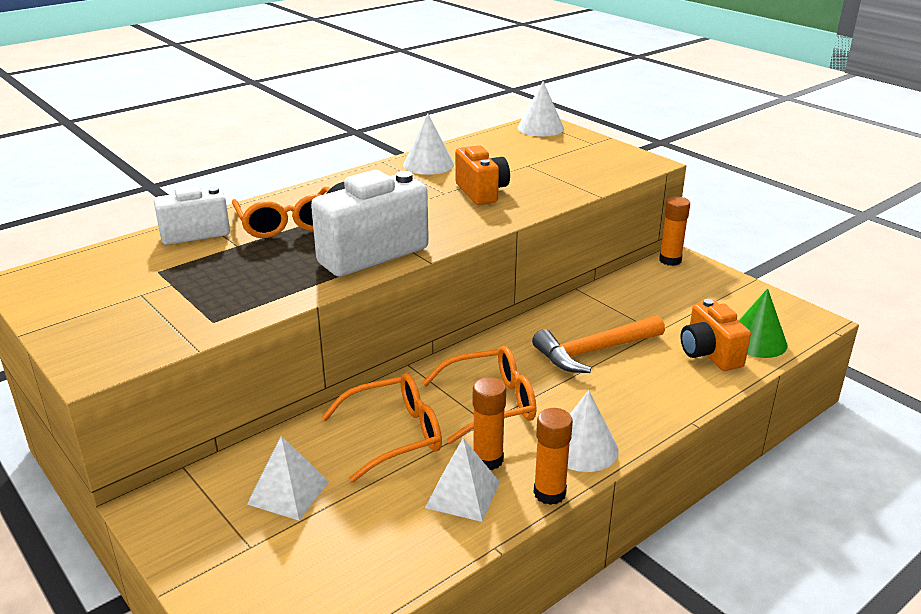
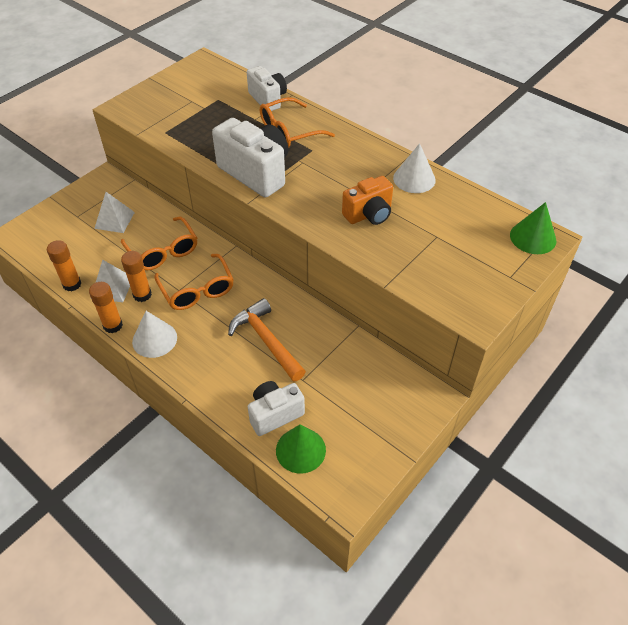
camera: 80 degrees right, 20 degrees up
(540, 128) = (533, 237): white cone -> green cone
(670, 260) = (428, 391): orange glue stick -> orange glue stick (72, 284)
(709, 354) = (275, 414): orange camera -> white camera

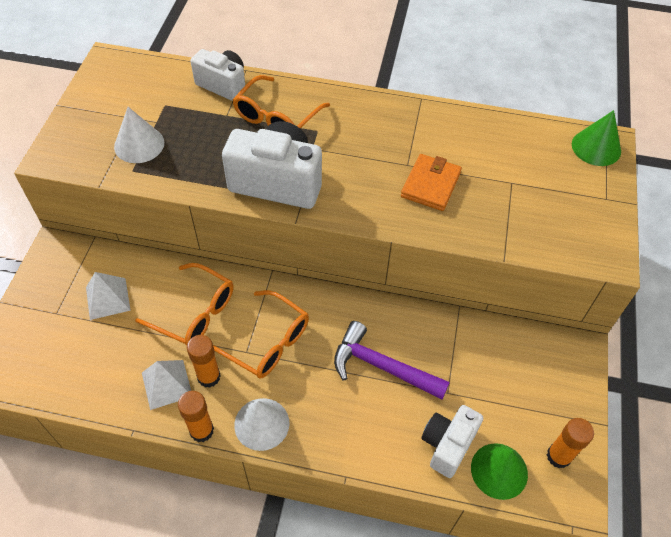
camera: 30 degrees left, 5 degrees up
(72, 284) = (114, 403): orange glue stick -> orange glue stick (558, 456)
(266, 340) = (382, 366): orange hammer -> purple hammer
(369, 214) = (430, 185): orange camera -> orange wallet
(414, 179) = (444, 125): white cone -> white cone (139, 144)

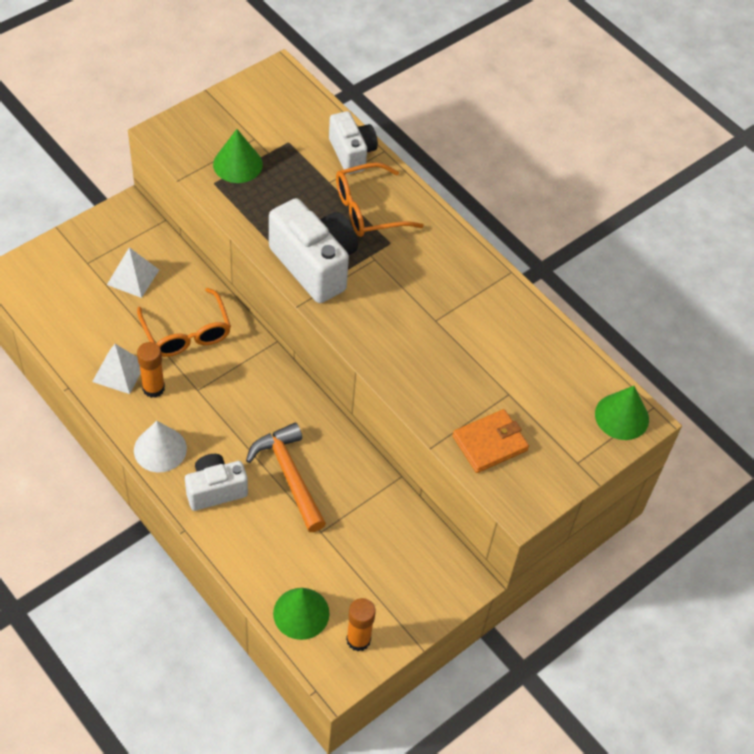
camera: 35 degrees right, 0 degrees up
(139, 144) = (237, 164): white cone -> green cone
(201, 430) = (114, 422): orange glue stick -> none
(266, 342) = (219, 393): orange glasses -> none
(382, 366) = (289, 475): purple hammer -> orange hammer
(430, 185) = (436, 349): orange wallet -> orange wallet (490, 443)
(447, 445) = (281, 566): white camera -> white camera (215, 490)

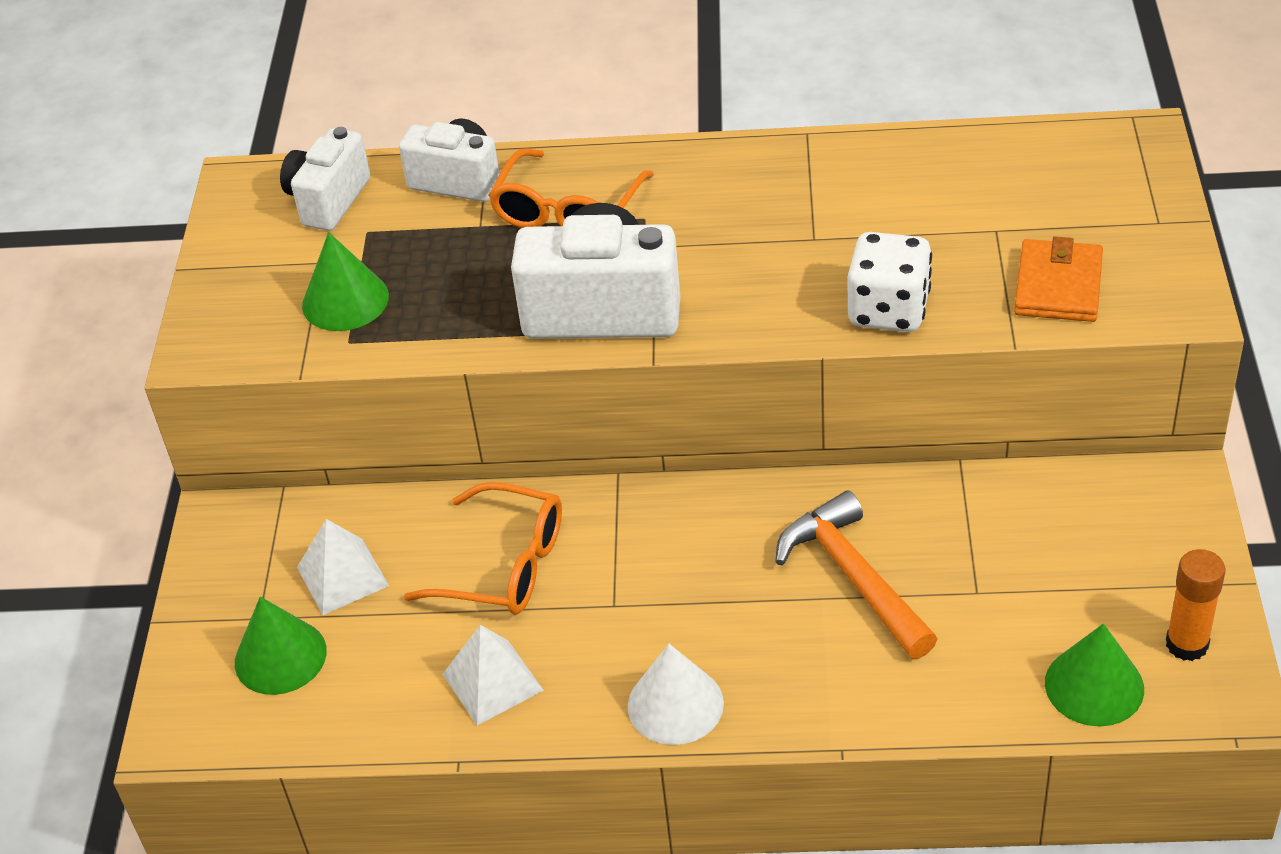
camera: 40 degrees left, 10 degrees down
(153, 388) = (561, 655): orange glue stick -> none
(215, 490) = (804, 675): white camera -> white camera (328, 200)
(289, 475) = (854, 577): orange hammer -> orange hammer turned 45 degrees clockwise
(410, 380) = (888, 310): none -> white dice
(622, 416) = (1122, 149): green cone -> green cone (280, 656)

